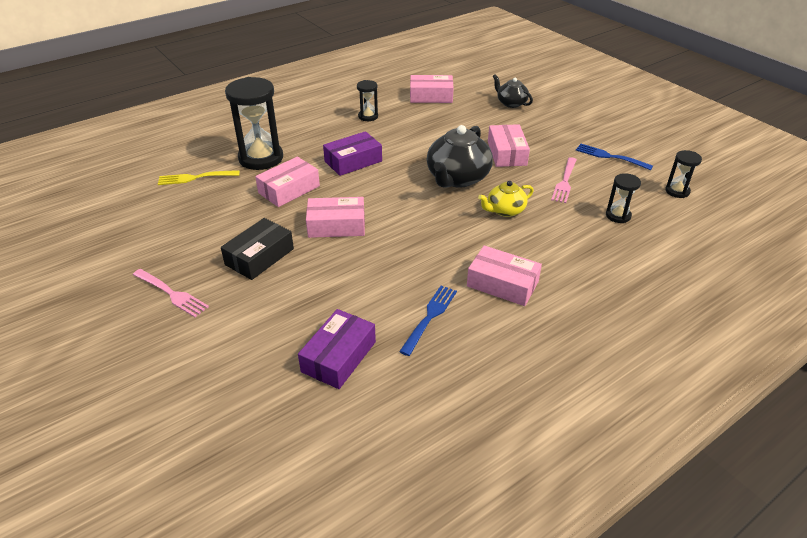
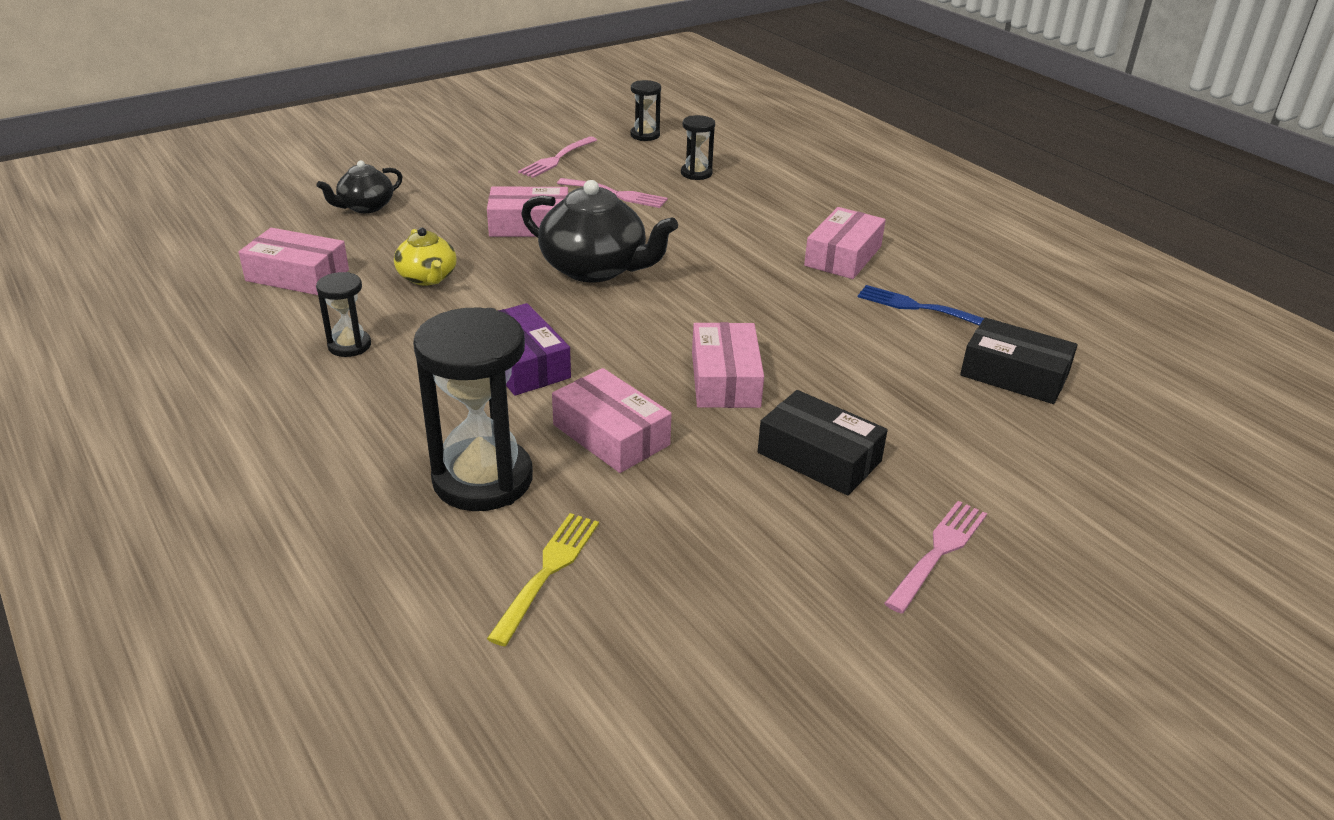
camera: 90 degrees left, 5 degrees down
(196, 177) = (547, 573): yellow fork -> yellow fork turned 150 degrees counterclockwise
(338, 356) = (1014, 375): purple box -> black box
(431, 96) = (297, 275): pink box -> pink box turned 75 degrees counterclockwise
(505, 210) = (684, 240): yellow teapot -> yellow teapot (428, 278)
(611, 157) = (557, 158): blue fork -> pink fork

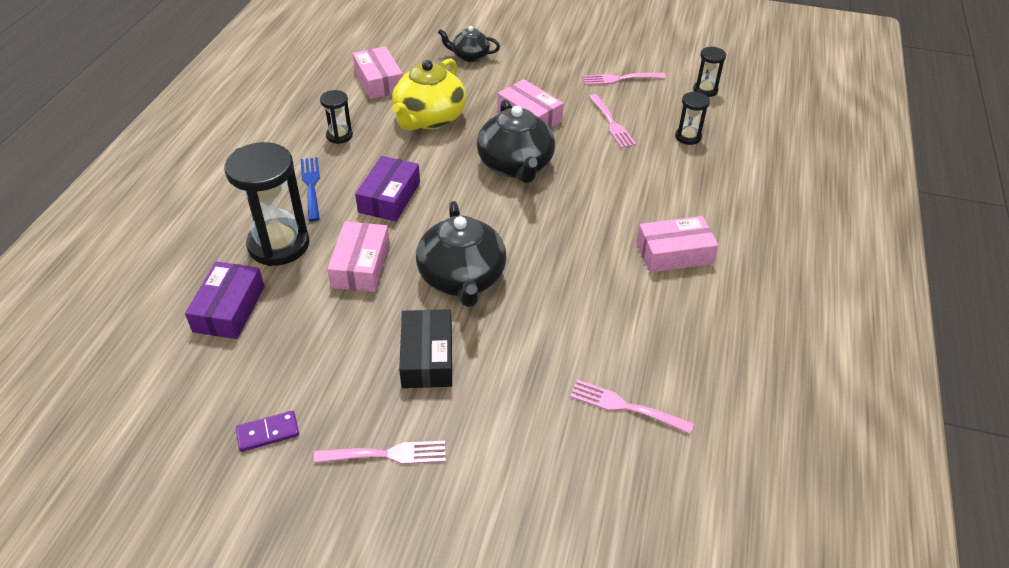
camera: 50 degrees right, 10 degrees up
(428, 278) = (429, 118): yellow teapot -> yellow teapot, size x1.77
(547, 573) = (229, 309): yellow fork -> purple box
(725, 379) = (462, 278): pink box -> black teapot
(813, 632) = (268, 432): none -> purple domino
(919, 307) = (655, 321): blue fork -> blue fork (311, 186)
(1014, 375) = (626, 407): black box -> pink fork

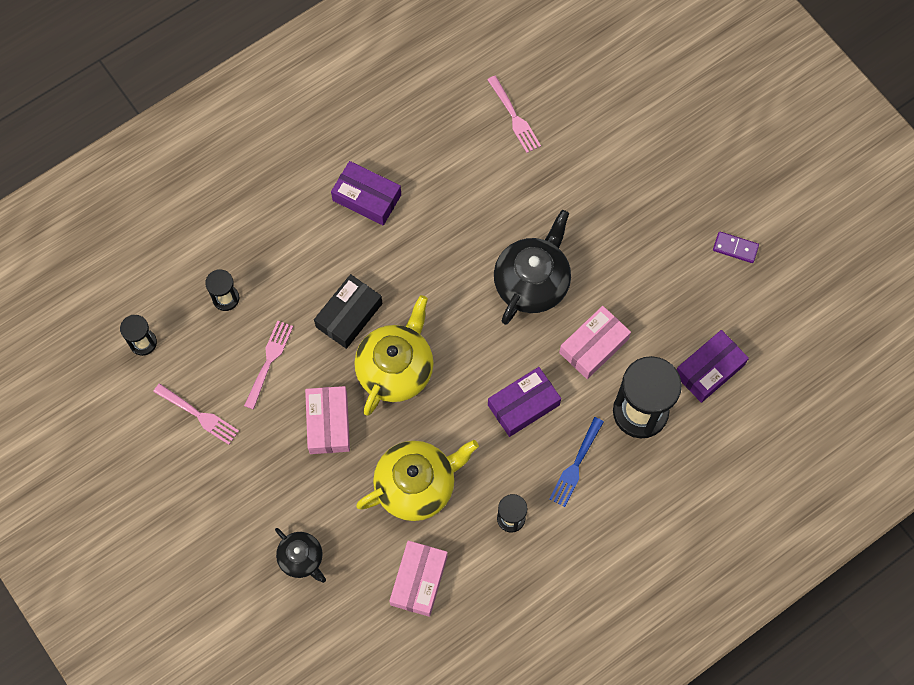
camera: 140 degrees left, 25 degrees up
(385, 455) = (676, 185): pink fork -> none
(427, 357) = (604, 234): black box -> black box (349, 315)
(516, 165) = (396, 368): black teapot -> yellow teapot
(674, 253) = (367, 198): pink box -> purple box

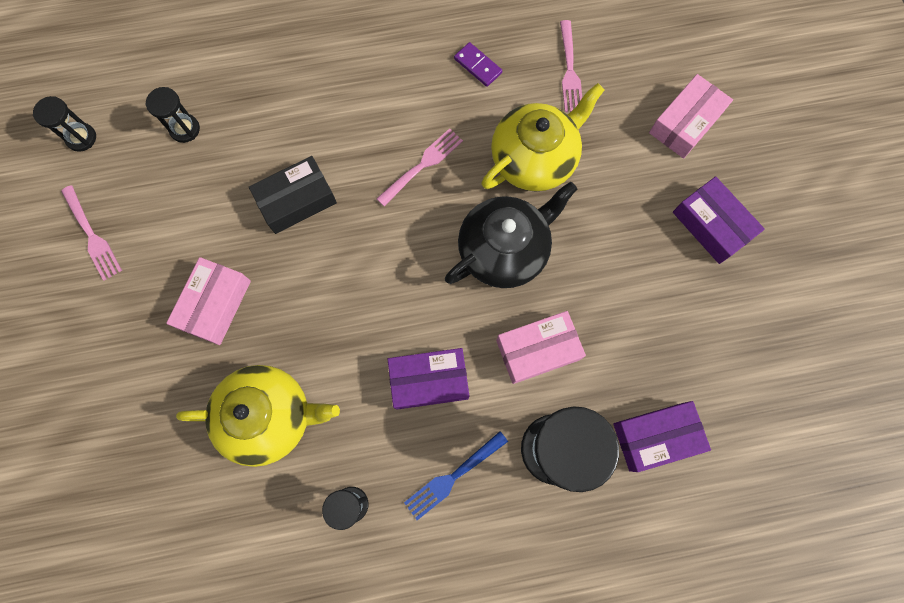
camera: 25 degrees right, 5 degrees up
(269, 362) = (191, 212): pink fork -> pink fork (422, 166)
(301, 558) = (108, 439): black teapot -> none
(367, 198) = (377, 89): purple box -> purple box (711, 225)
(396, 368) = (314, 278): yellow teapot -> yellow teapot (534, 159)
(419, 580) = (215, 527): pink box -> pink box (685, 123)
(735, 248) = (747, 311): purple domino -> purple domino (477, 66)

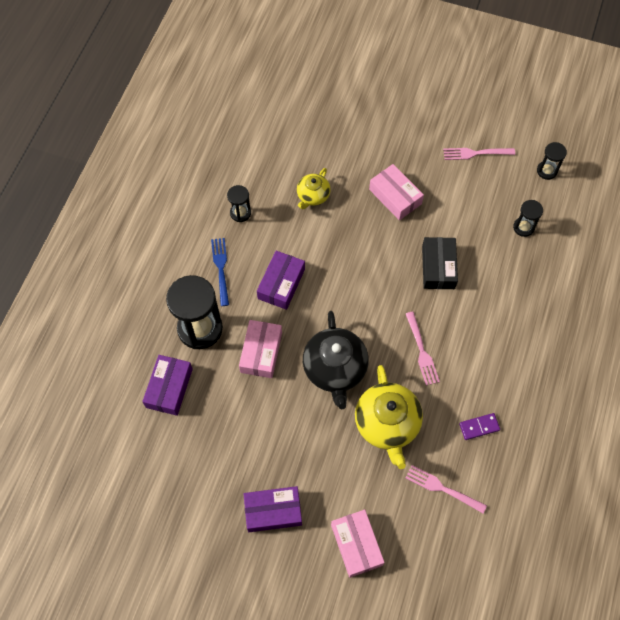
camera: 120 degrees right, 10 degrees down
(269, 416) = (313, 196): yellow teapot -> yellow teapot, size x0.57

